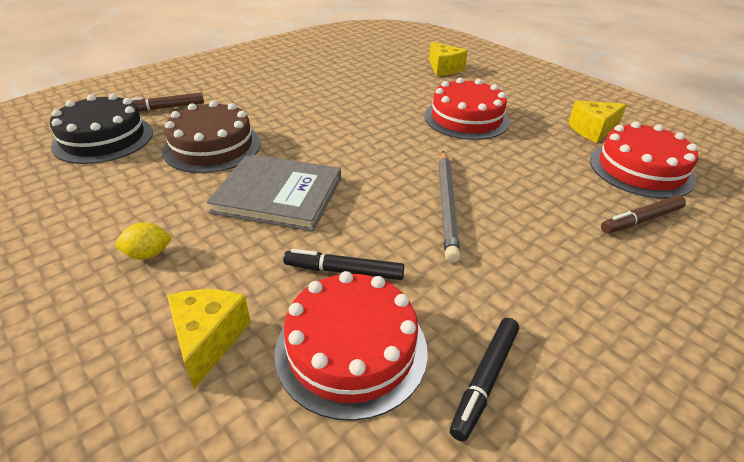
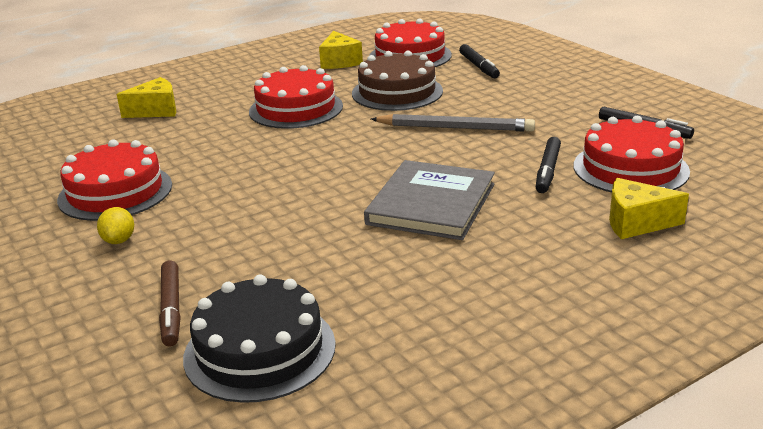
camera: 80 degrees left, 10 degrees down
(148, 254) = (533, 267): yellow lemon -> yellow lemon (119, 240)
(212, 147) = (314, 253): brown cake -> brown cake (397, 92)
(314, 74) = (115, 192): none -> red cake
(641, 220) = (479, 66): brown marker -> black marker

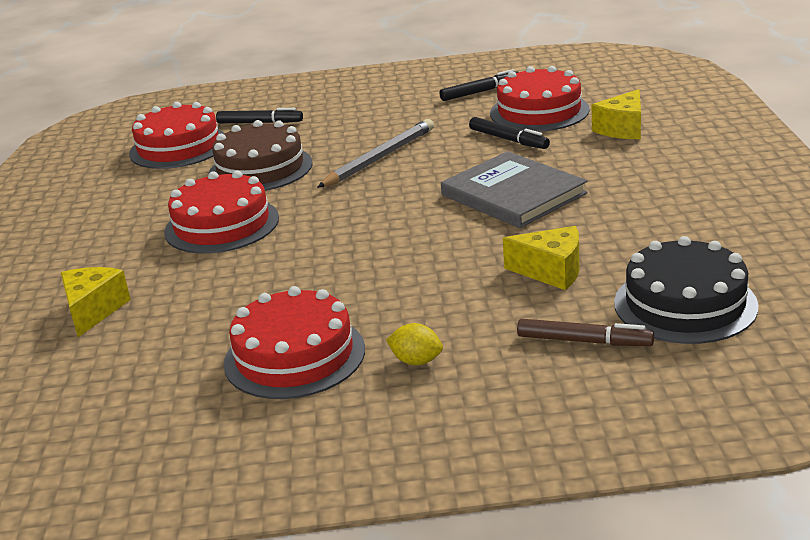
camera: 60 degrees left, 0 degrees up
(339, 62) = (131, 184): yellow cheese -> yellow cheese (551, 271)

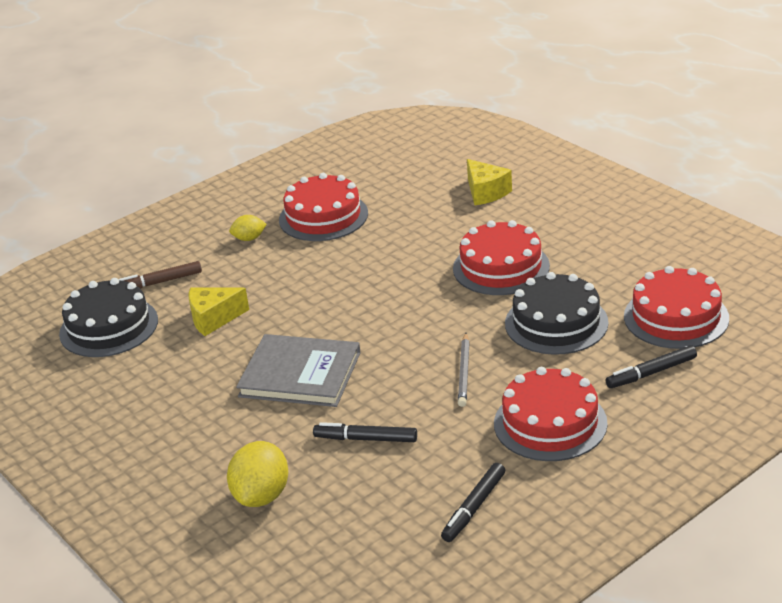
camera: 145 degrees right, 5 degrees up
(260, 169) = (556, 323): brown cake -> black cake
(380, 158) = (464, 372): grey pencil -> grey pencil, size x0.66
(539, 111) = (373, 495): red cake -> red cake (550, 423)
(622, 129) = (262, 495): yellow cheese -> yellow lemon

